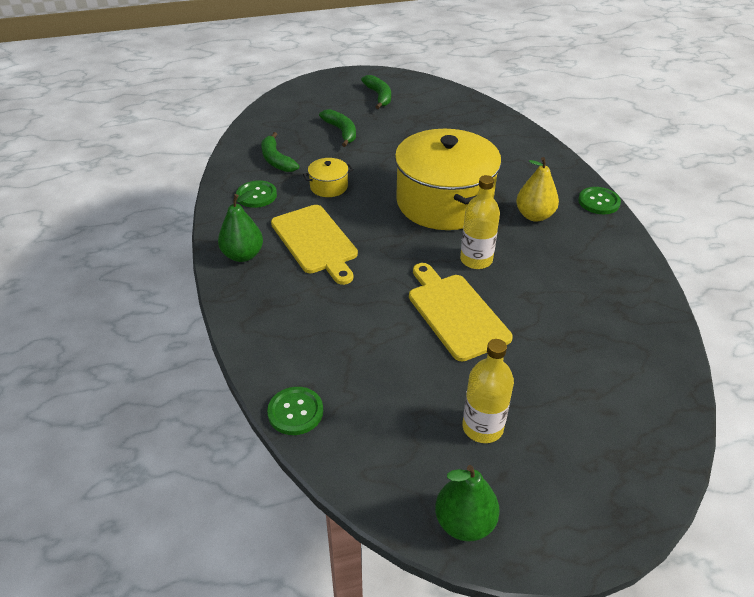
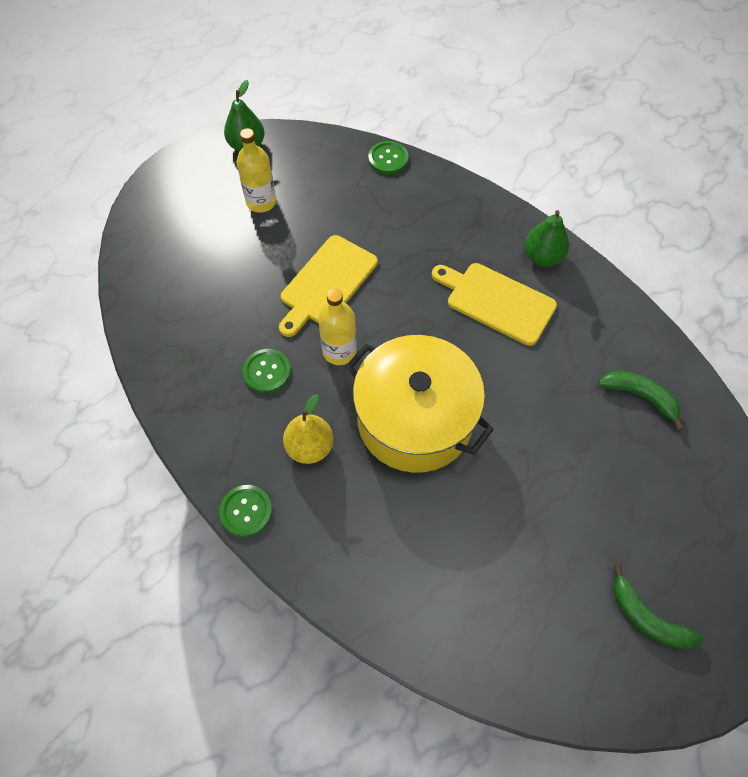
camera: 150 degrees right, 20 degrees up
(256, 195) = (604, 332): green button -> green button (267, 371)
(329, 187) = (548, 382): yellow pot -> none
(341, 132) = (620, 493): green banana -> none
(456, 313) = (326, 283): yellow cutting board -> yellow cutting board turned 90 degrees clockwise

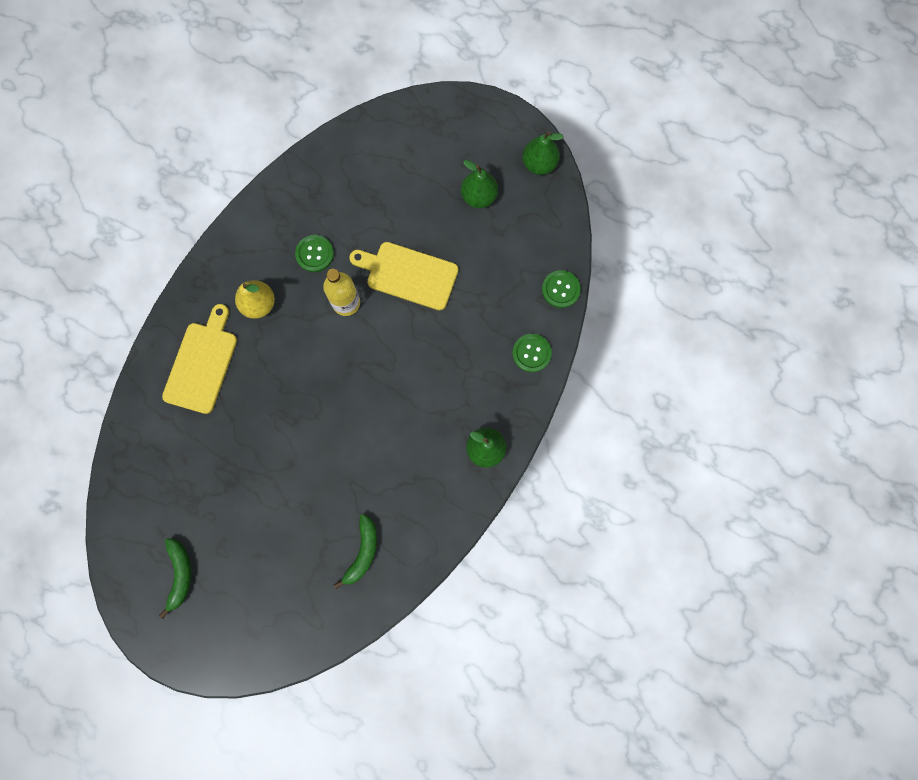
camera: 75 degrees right, 15 degrees up
(246, 511) = (200, 275): green button -> green button (531, 353)
(261, 202) = (479, 196): yellow bottle -> green pear
(415, 419) = (299, 376): yellow pot -> none
(497, 301) = (427, 418): yellow cutting board -> yellow cutting board (202, 364)
(646, 617) = (180, 575): green banana -> green banana turned 150 degrees clockwise

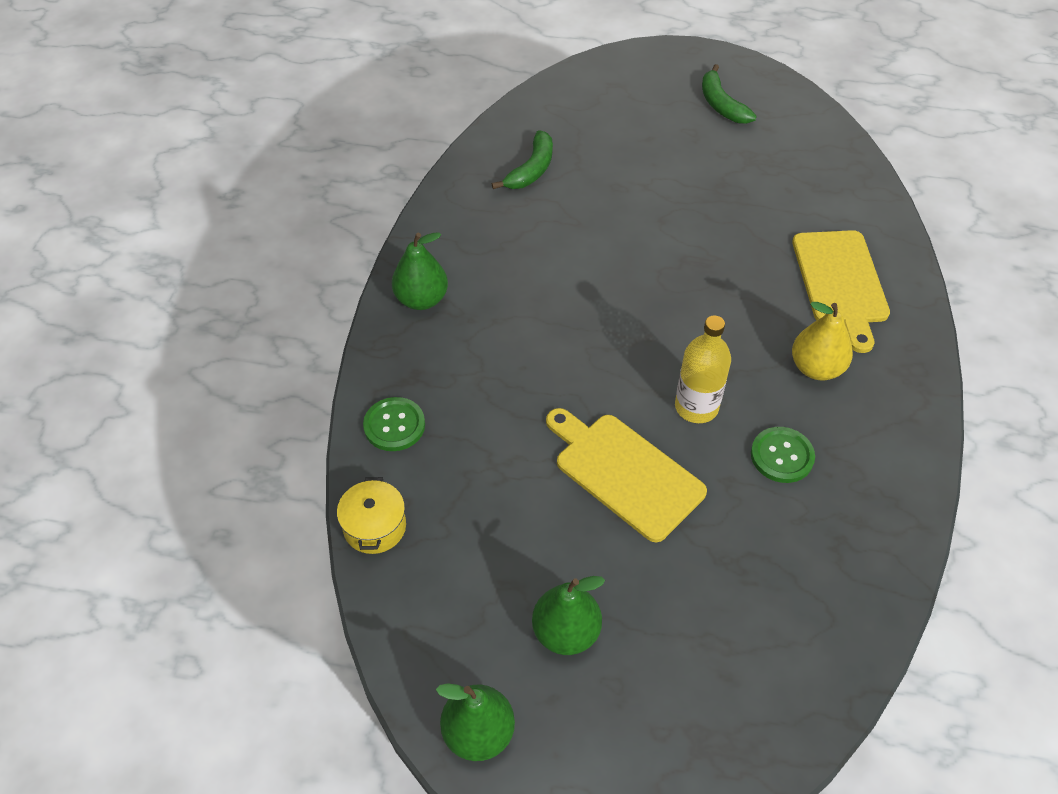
camera: 160 degrees right, 25 degrees down
(362, 552) = (531, 170): green banana -> green banana turned 150 degrees counterclockwise
(408, 274) = (625, 472): yellow cutting board -> yellow cutting board turned 135 degrees counterclockwise
(560, 289) = (375, 527): green button -> yellow pot

